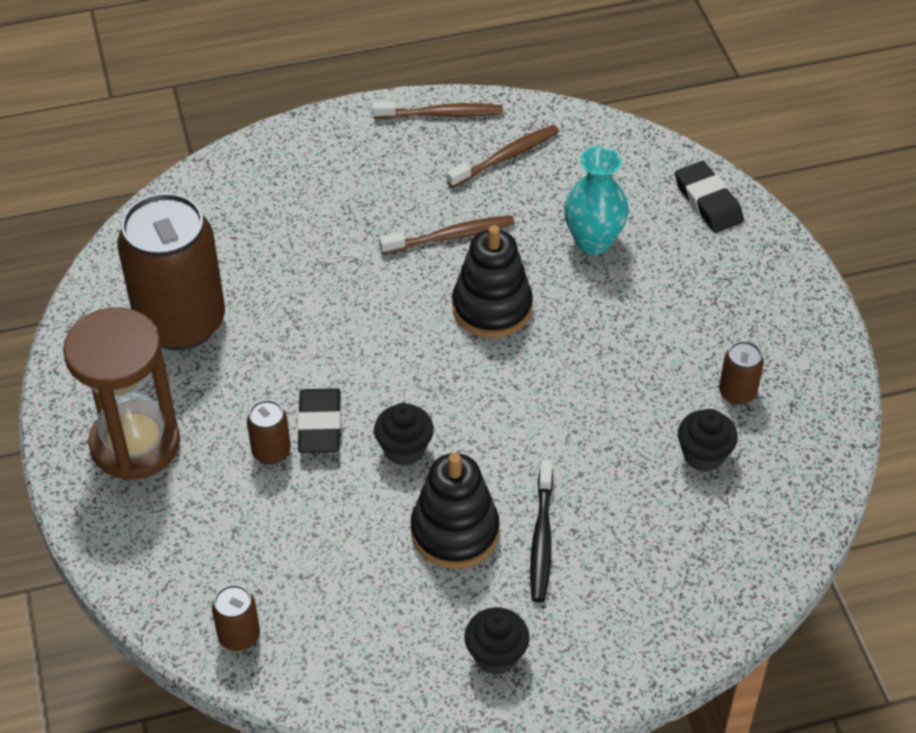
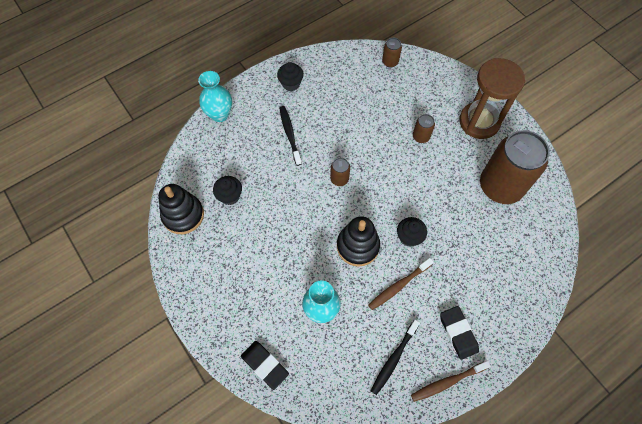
camera: 160 degrees right, 15 degrees up
(319, 425) = (407, 155): black eraser -> black eraser (458, 333)
(404, 449) = (365, 156): black cupcake -> black cupcake (409, 237)
(455, 532) = (327, 126): black stacking toy -> black stacking toy (183, 215)
(506, 157) = (393, 359): brown toothbrush -> black toothbrush
(685, 631) = (220, 114): none -> turquoise vase
(737, 392) = (221, 236): brown can -> brown can (339, 179)

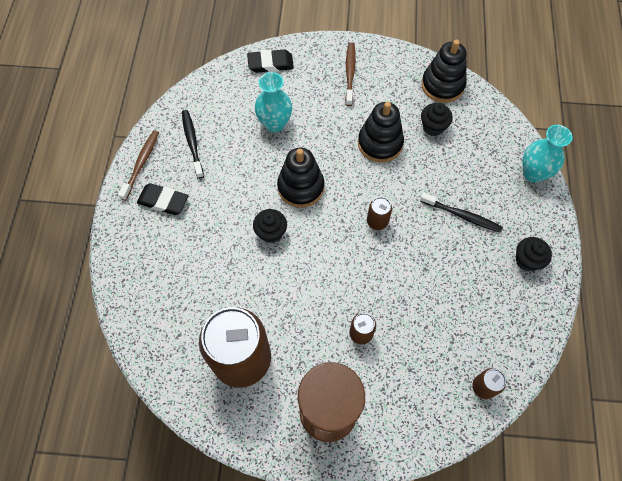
camera: 130 degrees right, 0 degrees up
(274, 221) = (380, 143): none -> black stacking toy
(398, 286) = (239, 190): brown toothbrush -> brown toothbrush (350, 73)

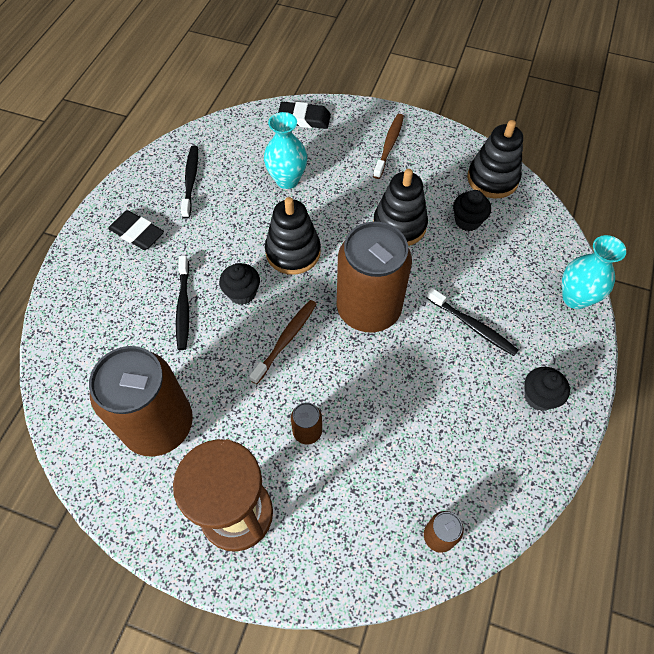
camera: 15 degrees right, 5 degrees down
(141, 164) = (128, 190): brown toothbrush -> brown toothbrush (286, 340)
(226, 256) = (183, 307): none -> black toothbrush
(377, 221) = (368, 309): brown can -> brown can, size x2.44

